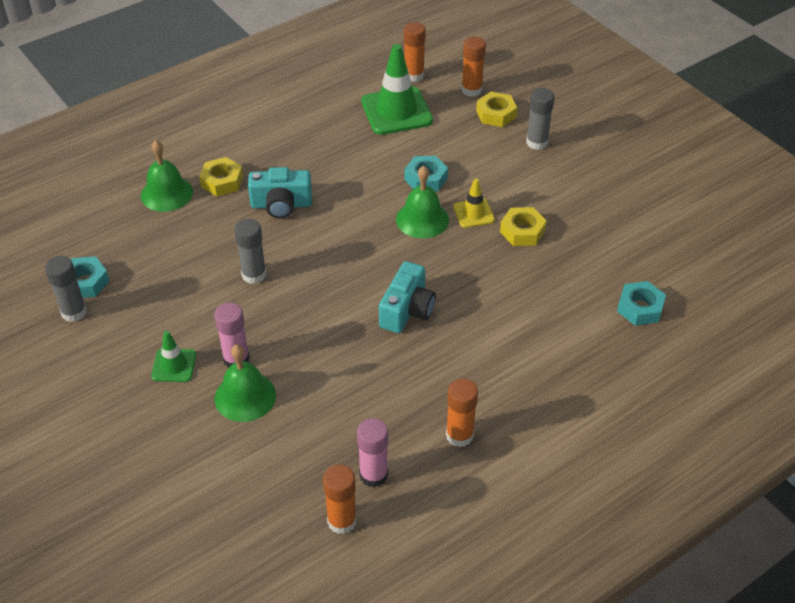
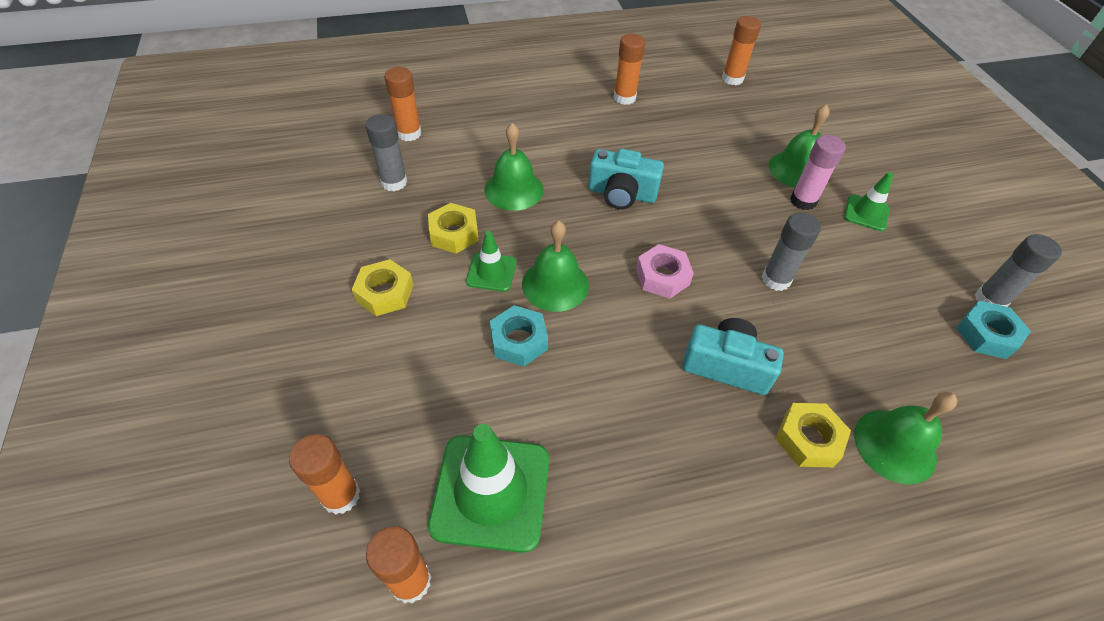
camera: 160 degrees left, 5 degrees up
(344, 249) = (662, 276): none -> pink nut
(373, 475) = (701, 94): pink glue stick -> none
(407, 310) = (622, 194): turquoise camera -> turquoise camera turned 120 degrees counterclockwise
(473, 213) = (491, 272): yellow traffic cone -> green traffic cone
(496, 114) = (346, 423): yellow nut -> yellow nut (385, 293)
(503, 283) = (514, 189): none -> green bell
(537, 142) = (335, 347): grey glue stick -> grey glue stick (394, 182)
(640, 308) = (409, 133): turquoise nut -> orange glue stick

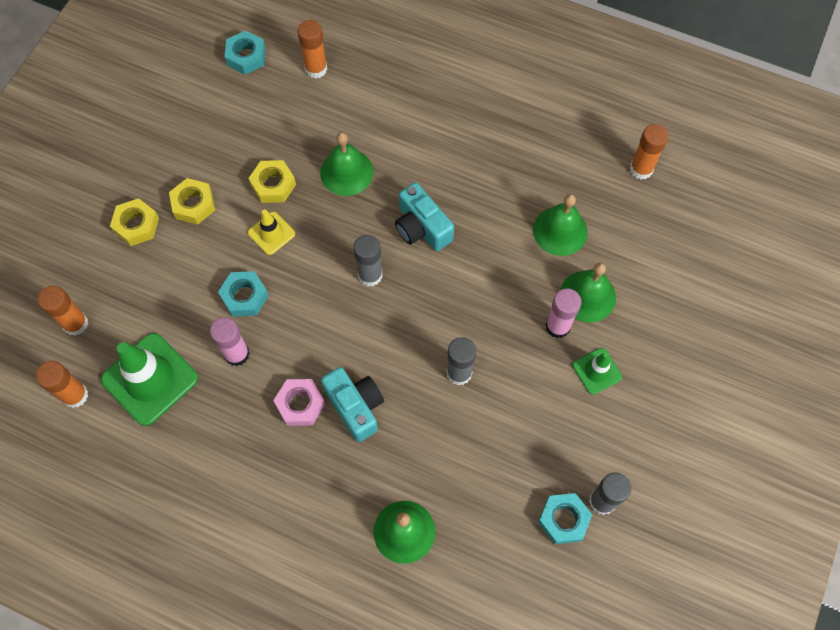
camera: 40 degrees right, 15 degrees up
(331, 154) = (246, 56): none -> turquoise nut
(394, 182) = (269, 112): grey glue stick -> grey glue stick (370, 275)
(491, 272) = (271, 233): green traffic cone -> yellow traffic cone
(555, 284) = (303, 271): green bell -> green bell (560, 231)
(563, 398) = (237, 354): none -> pink glue stick
(624, 98) = (520, 133): orange glue stick -> none
(662, 276) = (381, 315): pink nut -> pink nut (300, 404)
(808, 439) = (355, 487): yellow nut -> yellow nut (136, 225)

